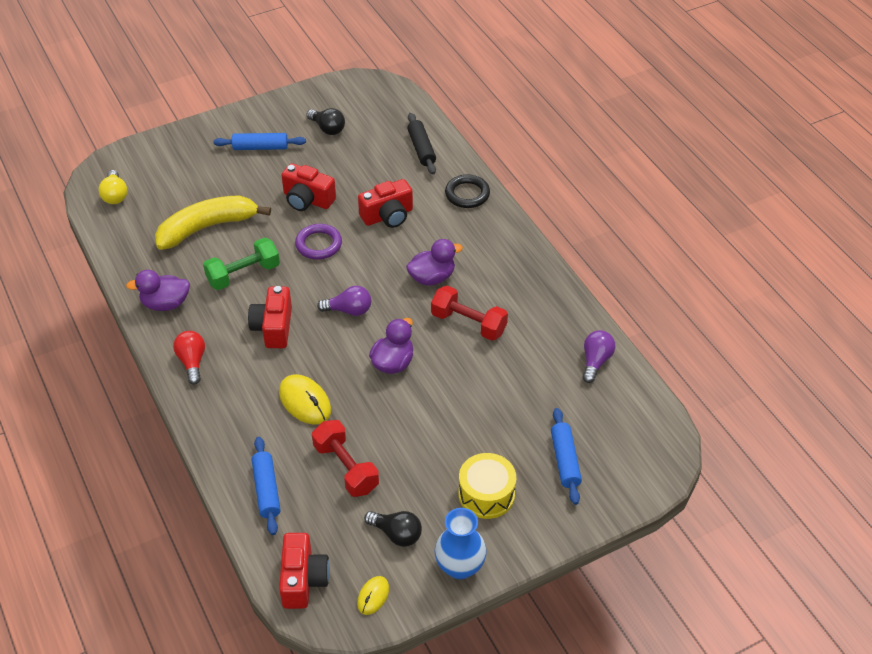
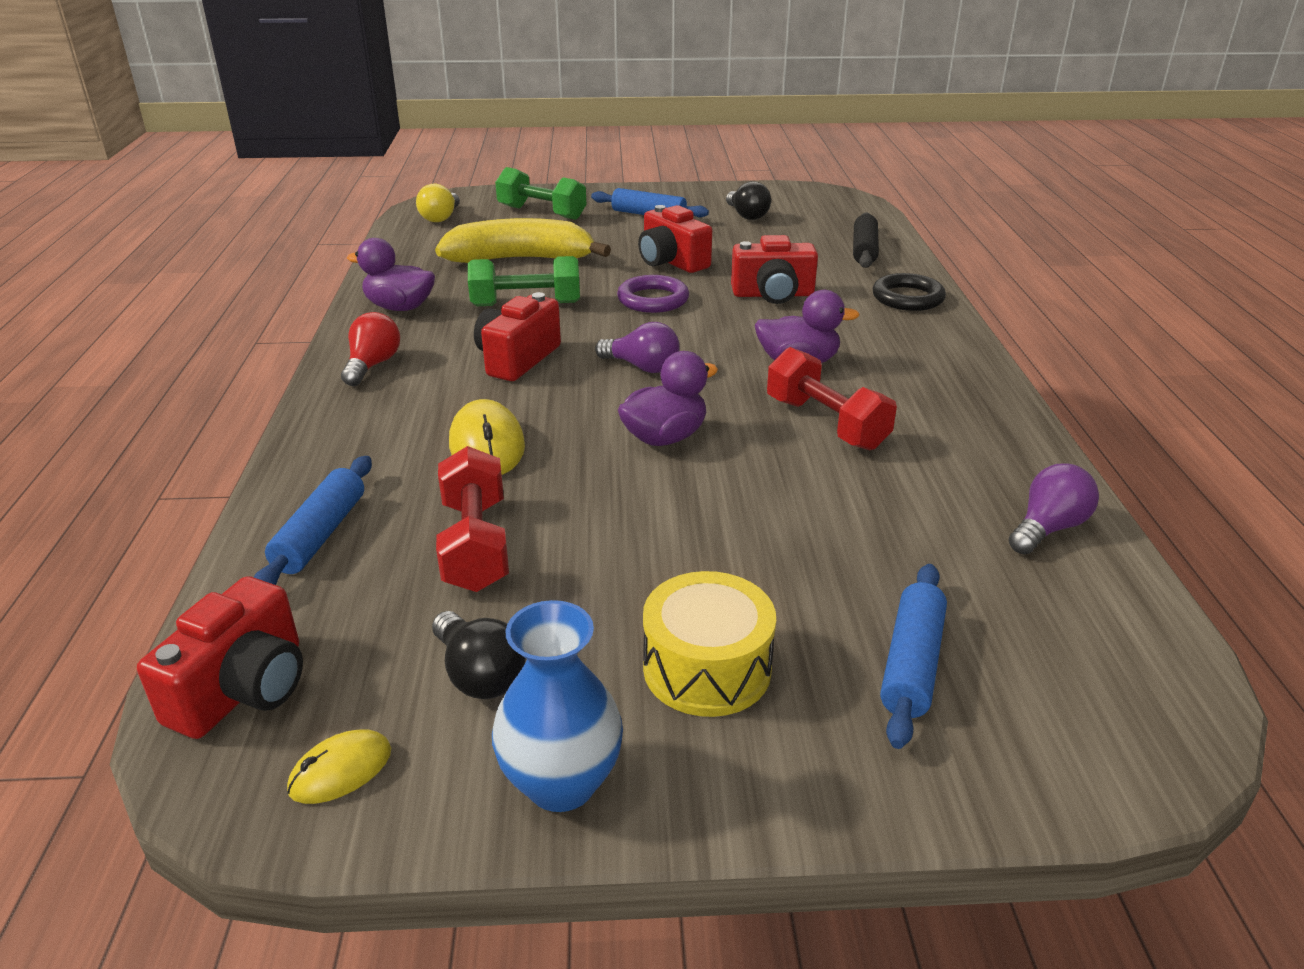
camera: 25 degrees right, 15 degrees down
(183, 167) = (541, 213): none -> green dumbbell

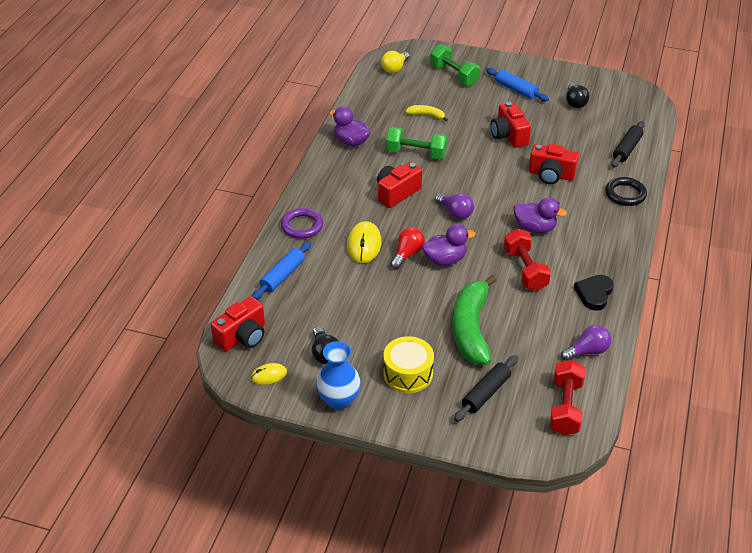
camera: 20 degrees right, 10 degrees up
(372, 365) = (327, 181): red light bulb -> red light bulb (407, 254)
(476, 545) = (342, 296): red dumbbell -> red dumbbell (565, 407)
(521, 259) = (426, 115): yellow banana -> yellow banana, size x0.46
(653, 300) = (484, 164): purple ring -> purple ring (302, 226)
(791, 541) = (471, 328): none -> green banana
(911, 664) = (486, 393): blue rolling pin -> black rolling pin
(977, 434) = (594, 294): none -> black heart

